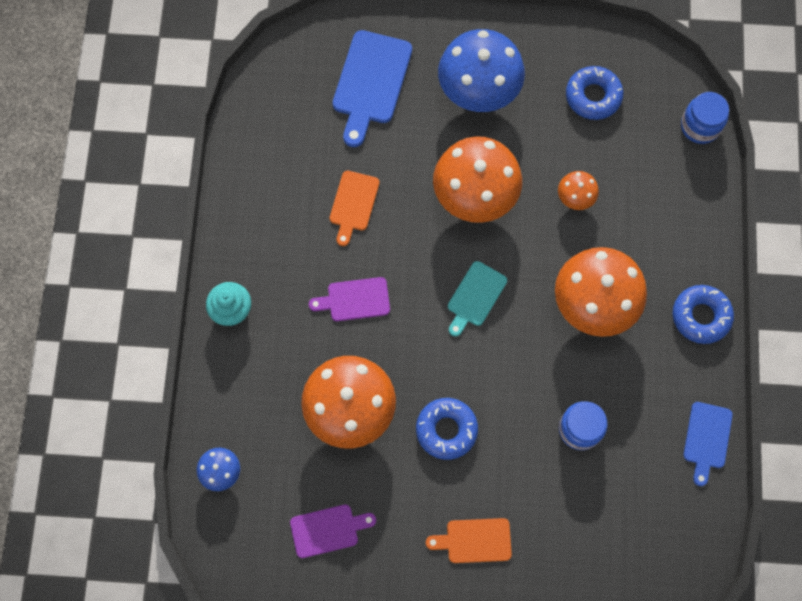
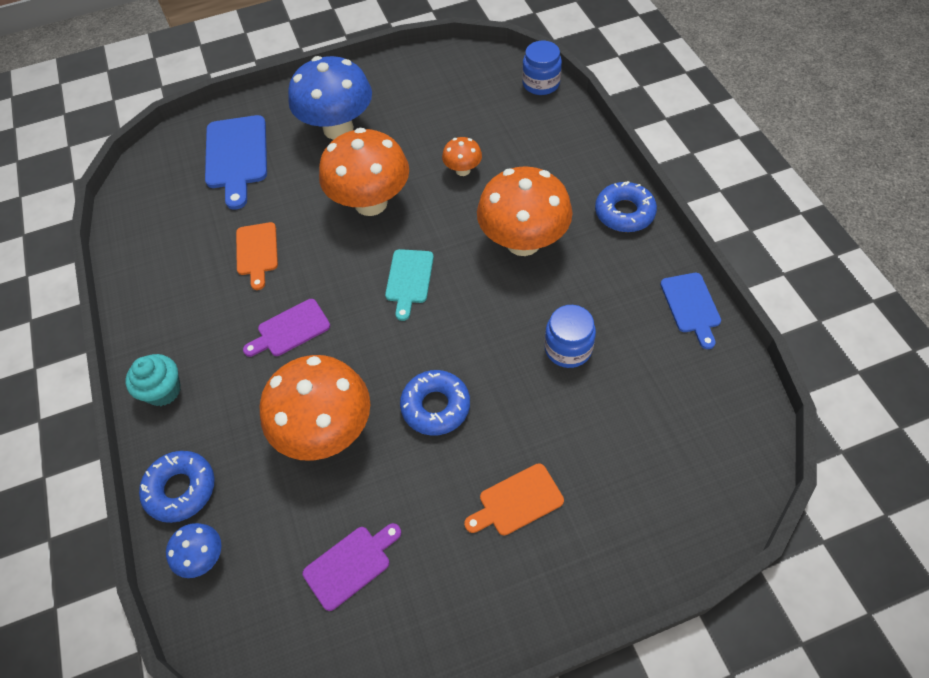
camera: 20 degrees left, 15 degrees down
(593, 96) = (440, 96): blue donut -> blue donut (181, 489)

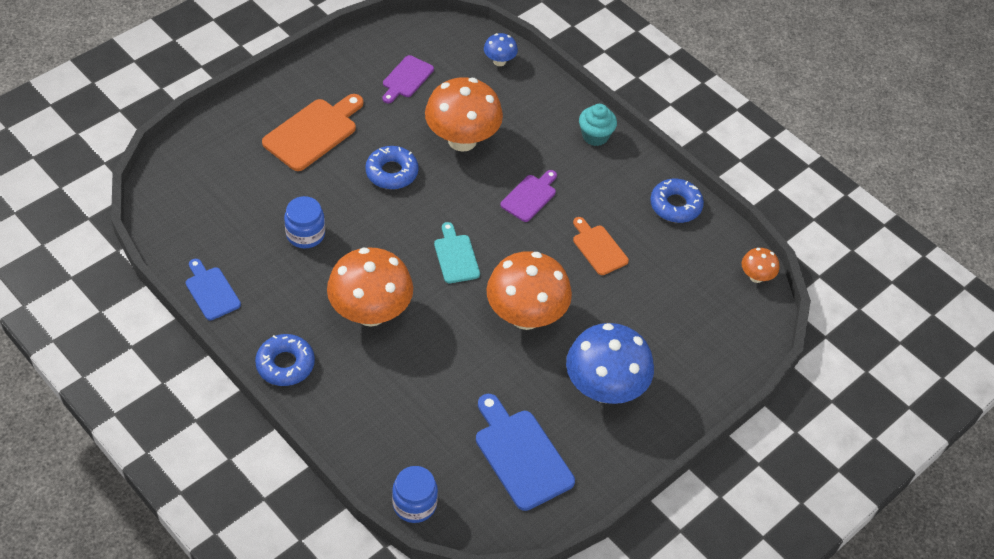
camera: 150 degrees right, 5 degrees down
(181, 489) = (539, 88): blue donut -> blue donut (675, 205)
(237, 156) = (683, 332): blue cutting board -> blue cutting board (521, 455)
(463, 170) = (455, 372): orange mushroom -> orange mushroom (756, 277)
(517, 501) = (313, 132): orange cutting board -> orange cutting board, size x1.64

